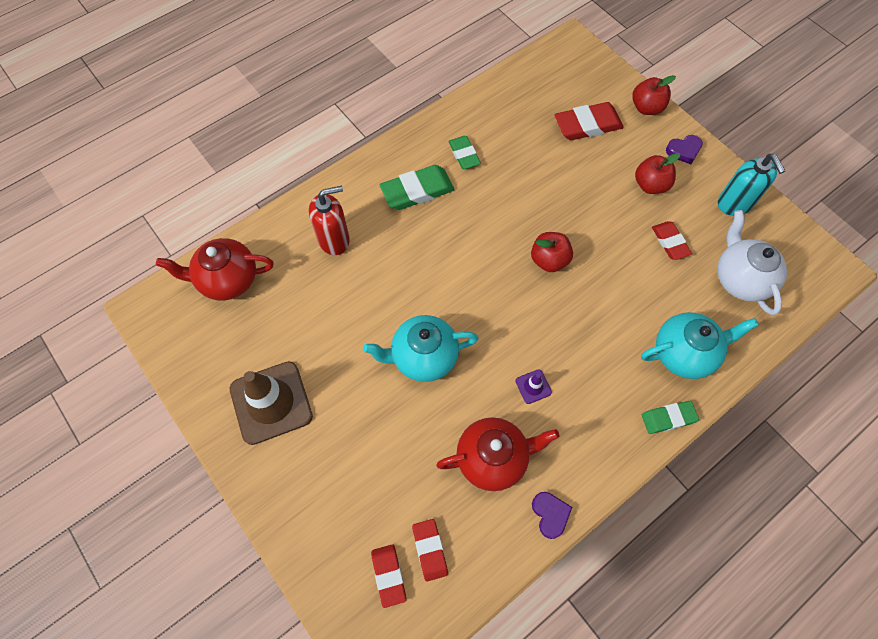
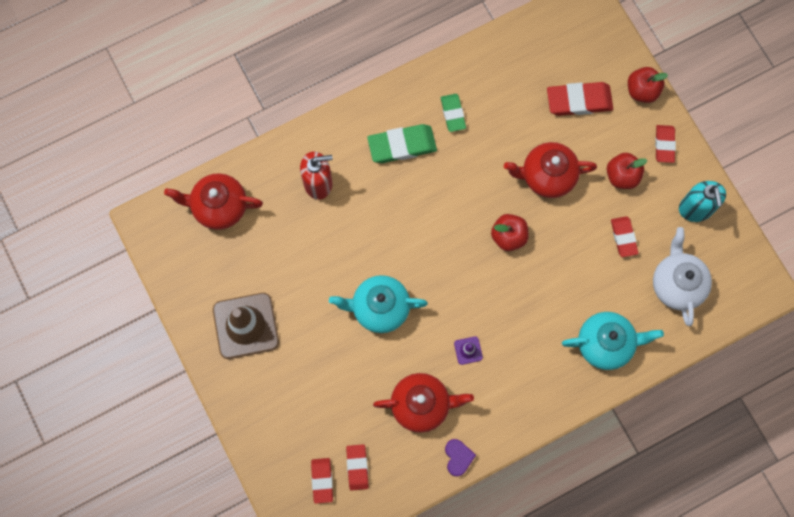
camera: 10 degrees right, 10 degrees up
(574, 197) = (547, 176): none -> red teapot
(668, 418) = (575, 397): green eraser -> none
(683, 151) = (664, 145): purple heart -> red eraser

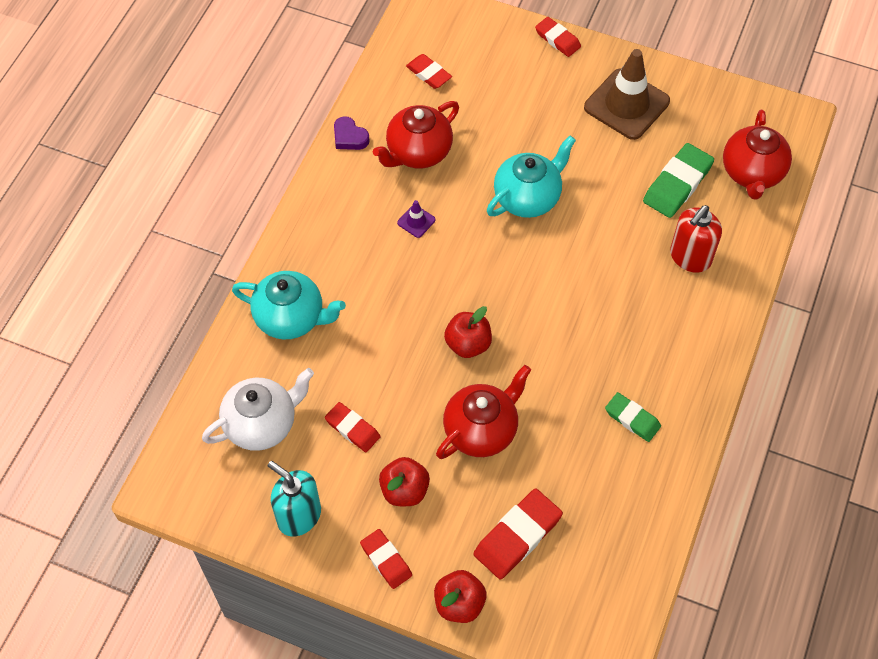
camera: 140 degrees right, 15 degrees down
(219, 207) = (752, 173): red teapot -> red teapot turned 135 degrees clockwise
(322, 480) = (448, 46): red eraser -> red eraser (557, 39)
(402, 145) = (649, 349): green eraser -> green eraser (677, 184)
(605, 344) = (291, 318): turquoise teapot -> turquoise teapot turned 120 degrees counterclockwise
(676, 284) = (262, 424): white teapot -> white teapot turned 75 degrees counterclockwise

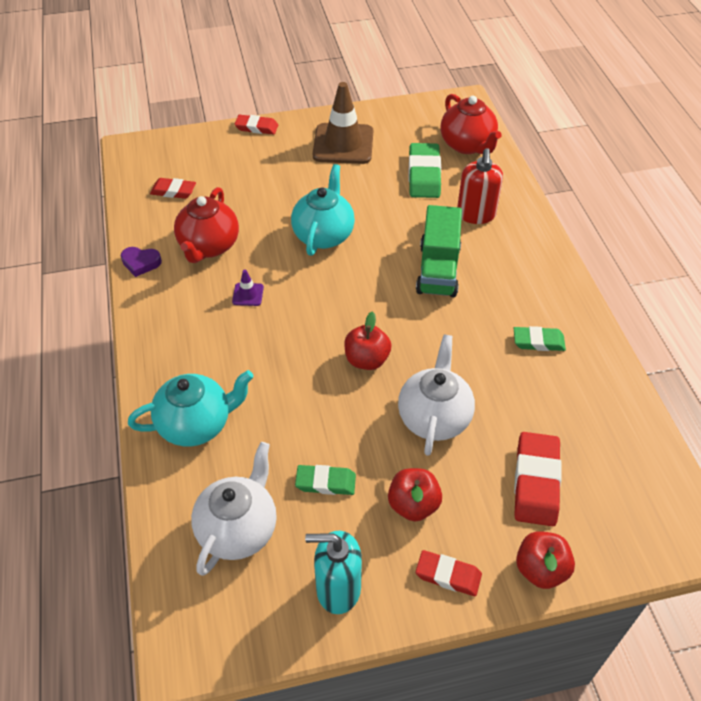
camera: 35 degrees left, 10 degrees down
(352, 429) = (325, 482): red eraser -> green eraser
(481, 430) = (434, 417): red teapot -> white teapot
(603, 294) = (438, 270): none -> green truck

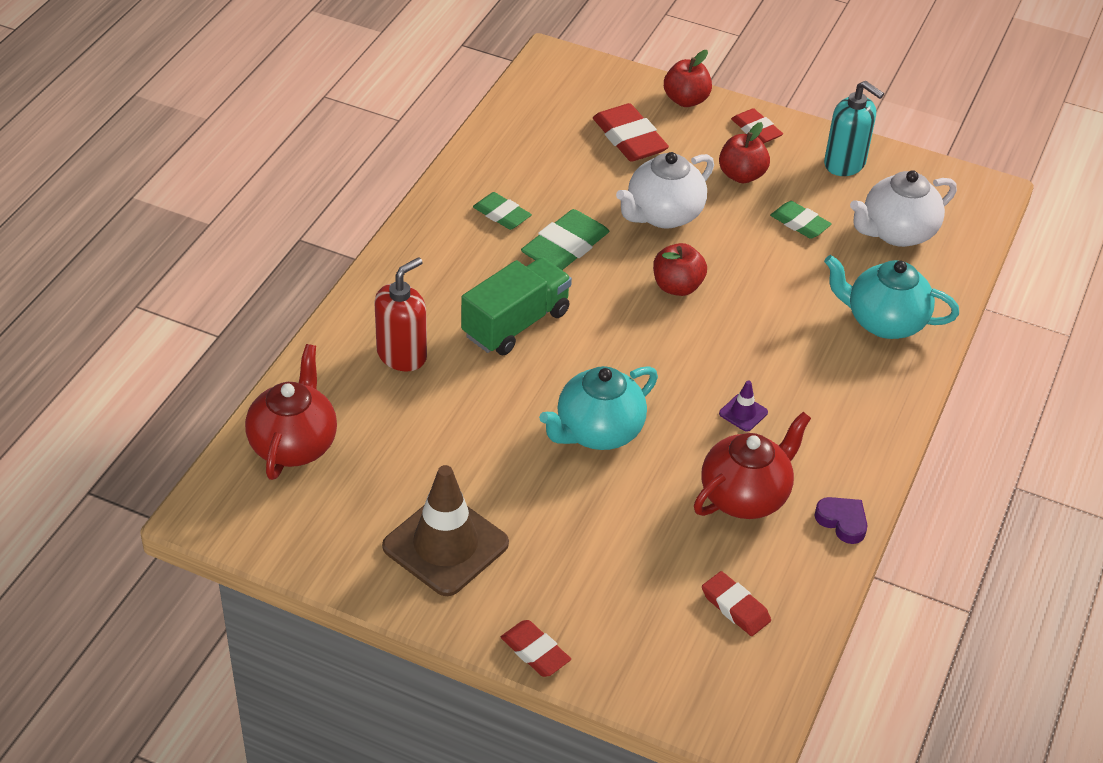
camera: 145 degrees left, 5 degrees down
(424, 175) = (397, 437): green eraser -> green eraser (565, 247)
(536, 482) = (629, 138): red eraser -> red eraser turned 75 degrees counterclockwise

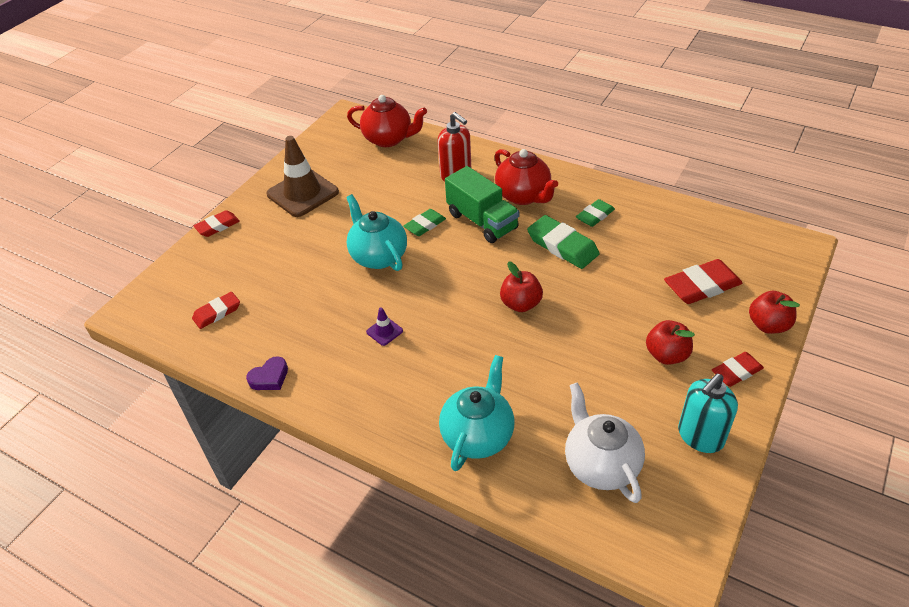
camera: 100 degrees right, 0 degrees up
(663, 215) = (605, 301): white teapot -> none
(745, 496) = (306, 326): red teapot -> red teapot (524, 196)
(800, 223) = (605, 390): green eraser -> green eraser (425, 225)

